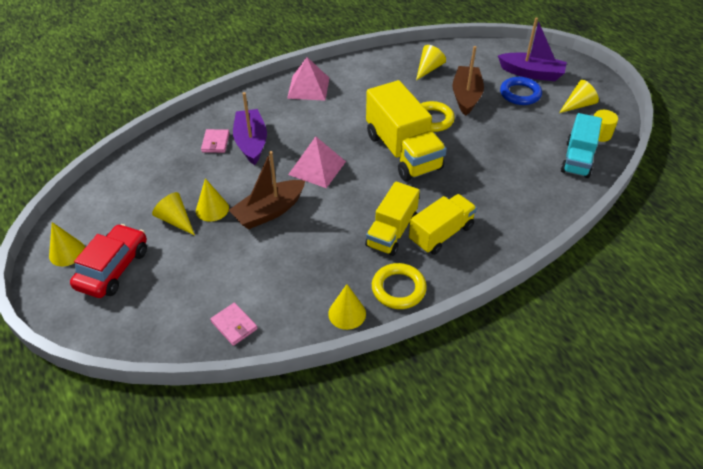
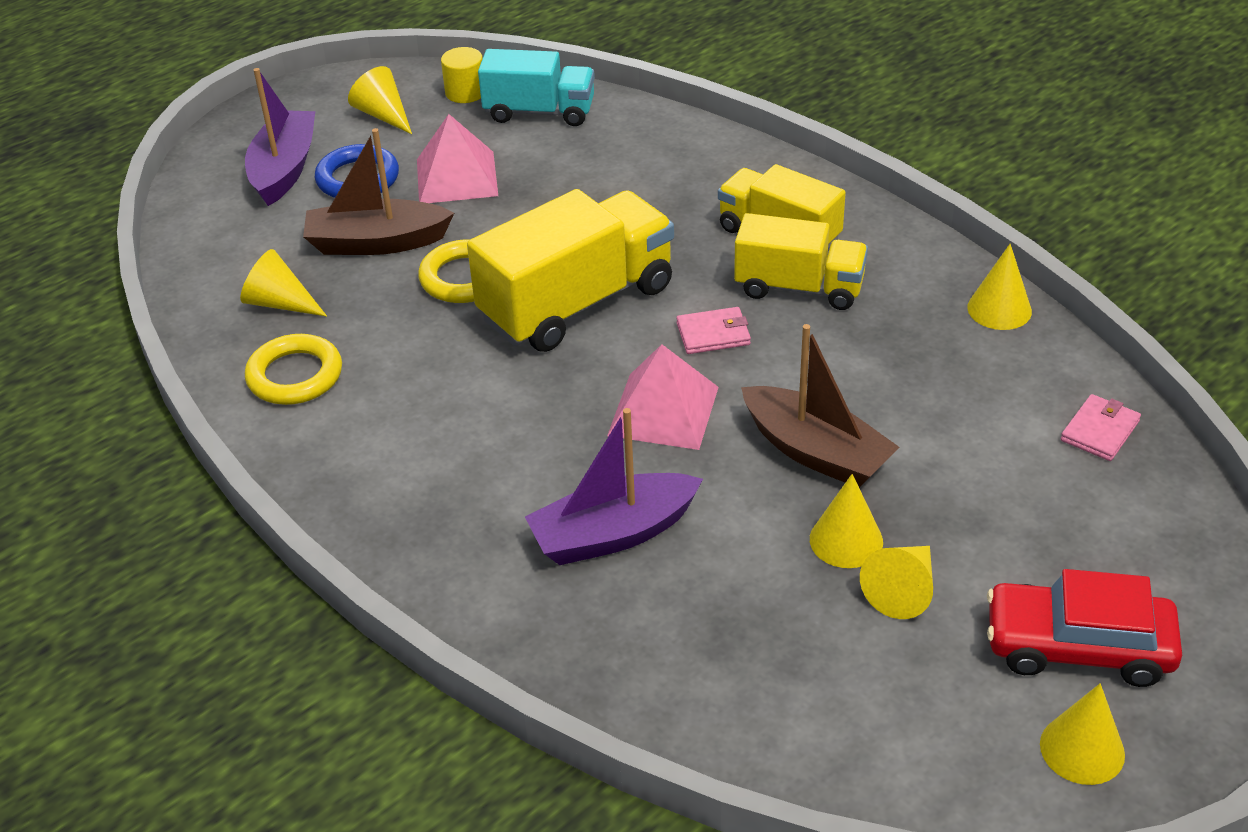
camera: 100 degrees left, 5 degrees down
(215, 142) = (631, 598): pink wallet -> pink wallet (713, 334)
(308, 88) = (379, 482): pink pyramid -> pink pyramid (457, 177)
(398, 289) = (920, 264): yellow ring -> yellow ring (295, 376)

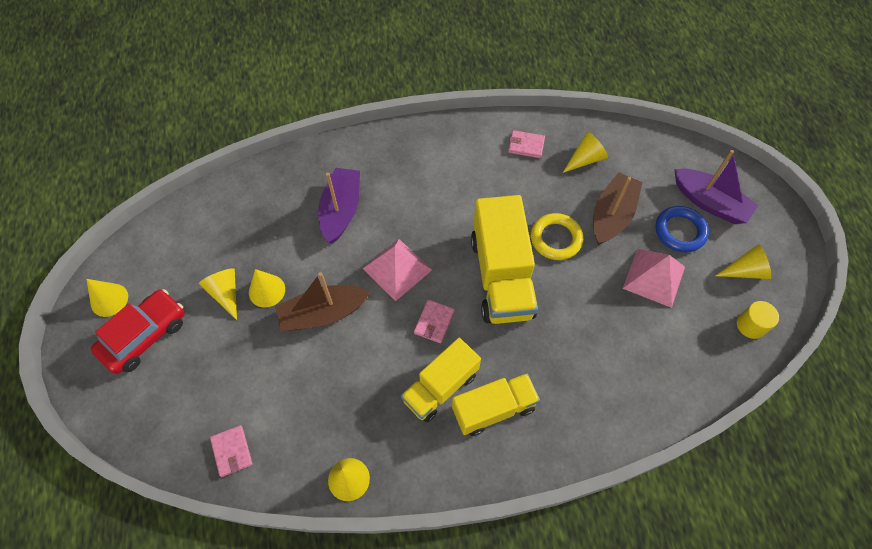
camera: 120 degrees right, 20 degrees up
(295, 376) = (526, 145): yellow ring -> pink wallet
(539, 112) = (704, 354): turquoise truck -> none

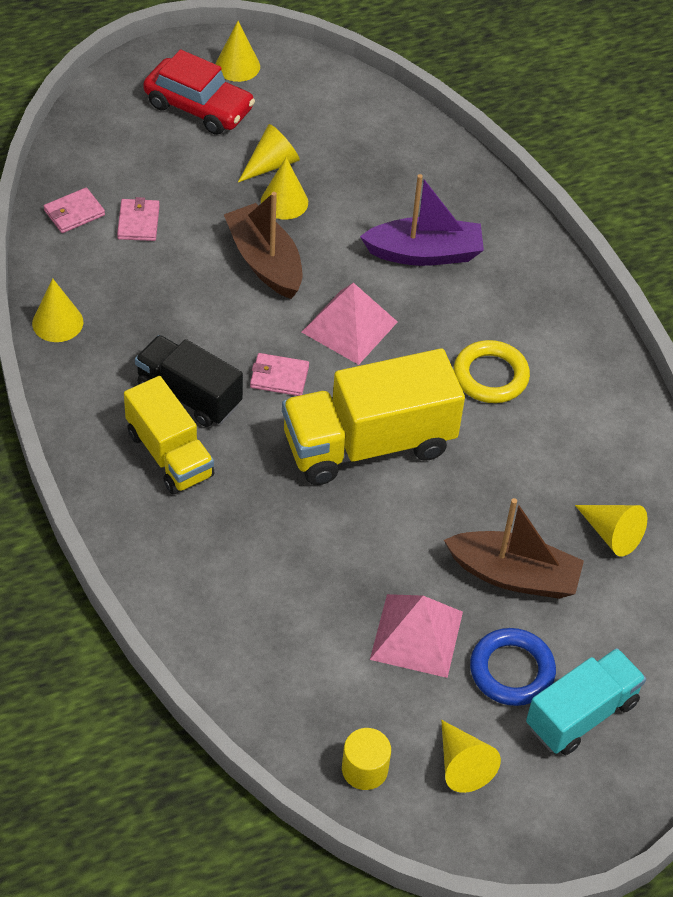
camera: 75 degrees right, 10 degrees down
(440, 387) = (189, 395): yellow truck -> black truck
(526, 145) = (610, 453): pink wallet -> pink wallet (138, 222)
(556, 239) = (449, 504): yellow ring -> yellow ring (490, 376)
(709, 203) = (581, 714): purple boat -> turquoise truck

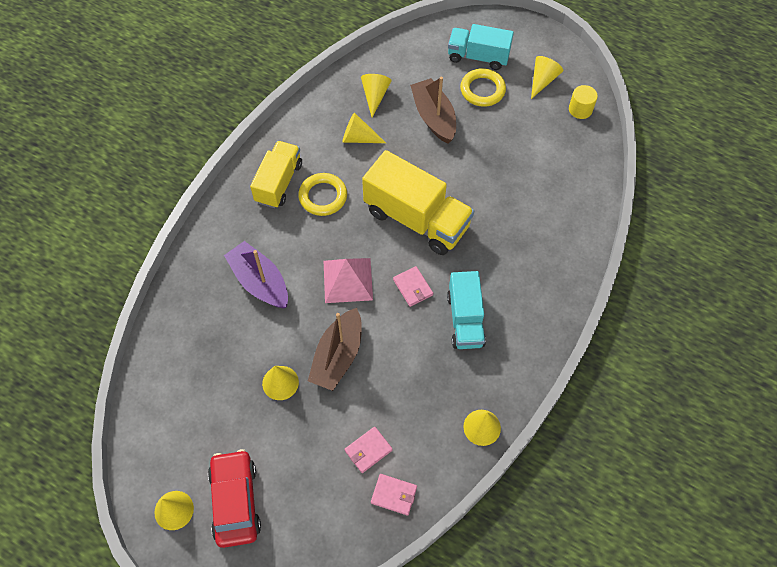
camera: 125 degrees left, 10 degrees up
(169, 454) = (509, 299): yellow truck -> yellow truck (279, 183)
(189, 395) = (465, 319): black truck -> turquoise truck
(271, 164) = (254, 414): yellow cone -> yellow cone (359, 138)
(416, 635) = (501, 132): pink pyramid -> none
(511, 670) = (482, 90): blue ring -> yellow ring

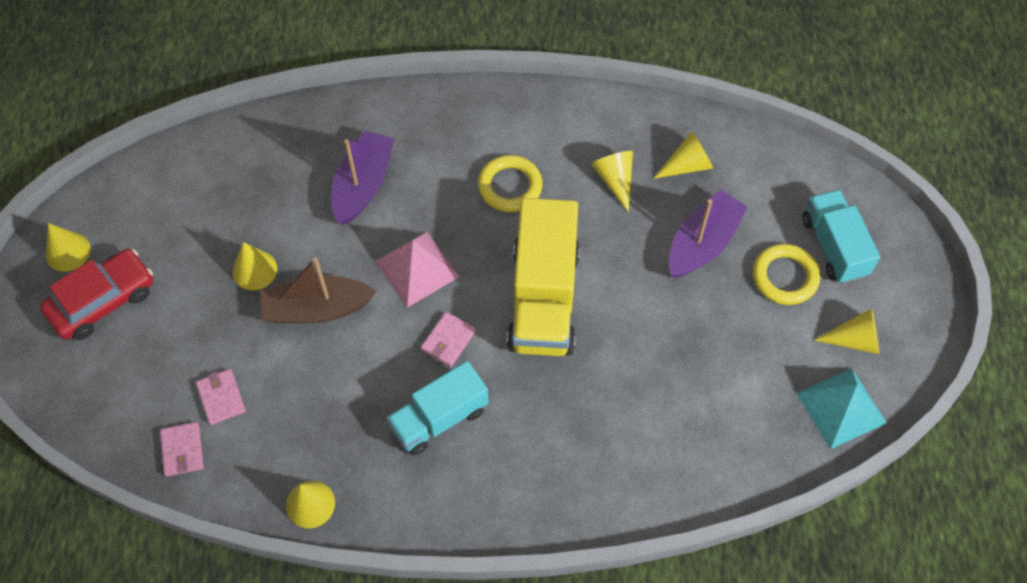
camera: 60 degrees right, 0 degrees up
(279, 183) = (499, 134): yellow truck -> none
(368, 450) = (221, 398): pink wallet -> pink wallet turned 45 degrees clockwise
(434, 117) = (702, 243): brown boat -> purple boat
(580, 109) = (841, 408): yellow cylinder -> turquoise pyramid

